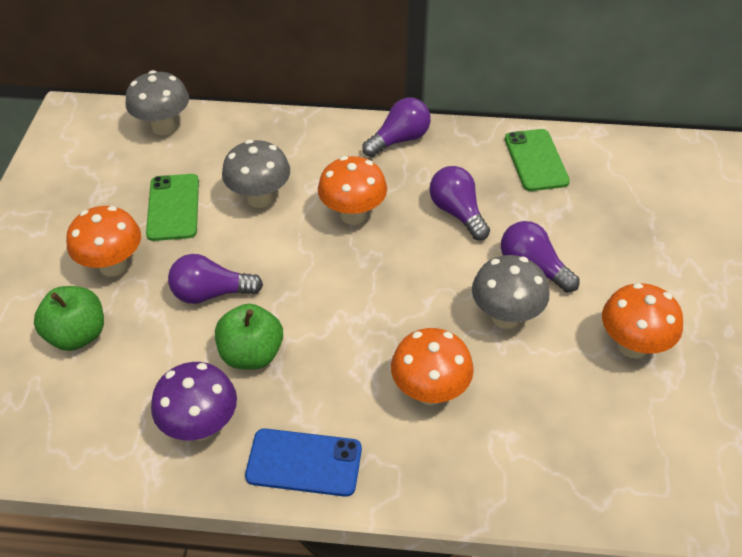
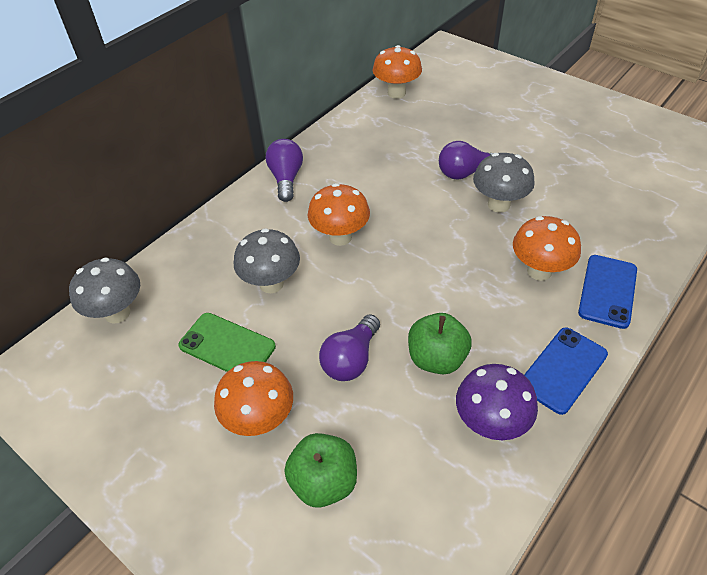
camera: 55 degrees left, 0 degrees up
(447, 466) = (607, 291): none -> blue phone
(457, 212) = (386, 183): purple light bulb -> none
(536, 160) = (371, 126): green phone -> none
(632, 346) = (560, 163): orange mushroom -> orange mushroom (396, 93)

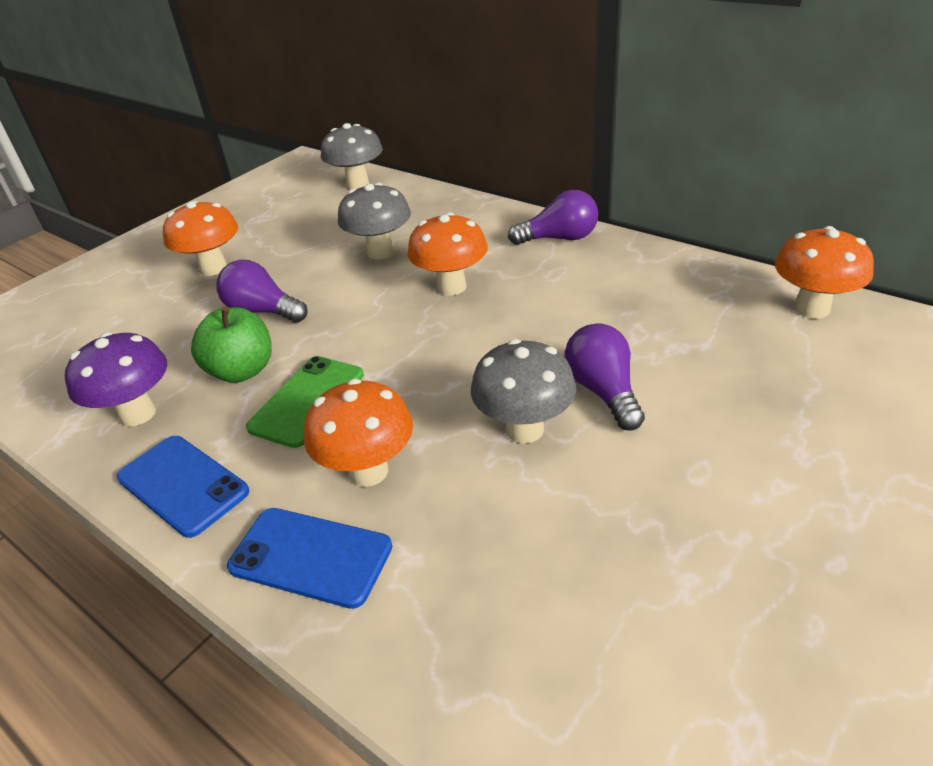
camera: 90 degrees right, 10 degrees down
(227, 346) = (303, 240): green phone -> green phone (307, 401)
(324, 482) = (133, 308): green apple -> none

